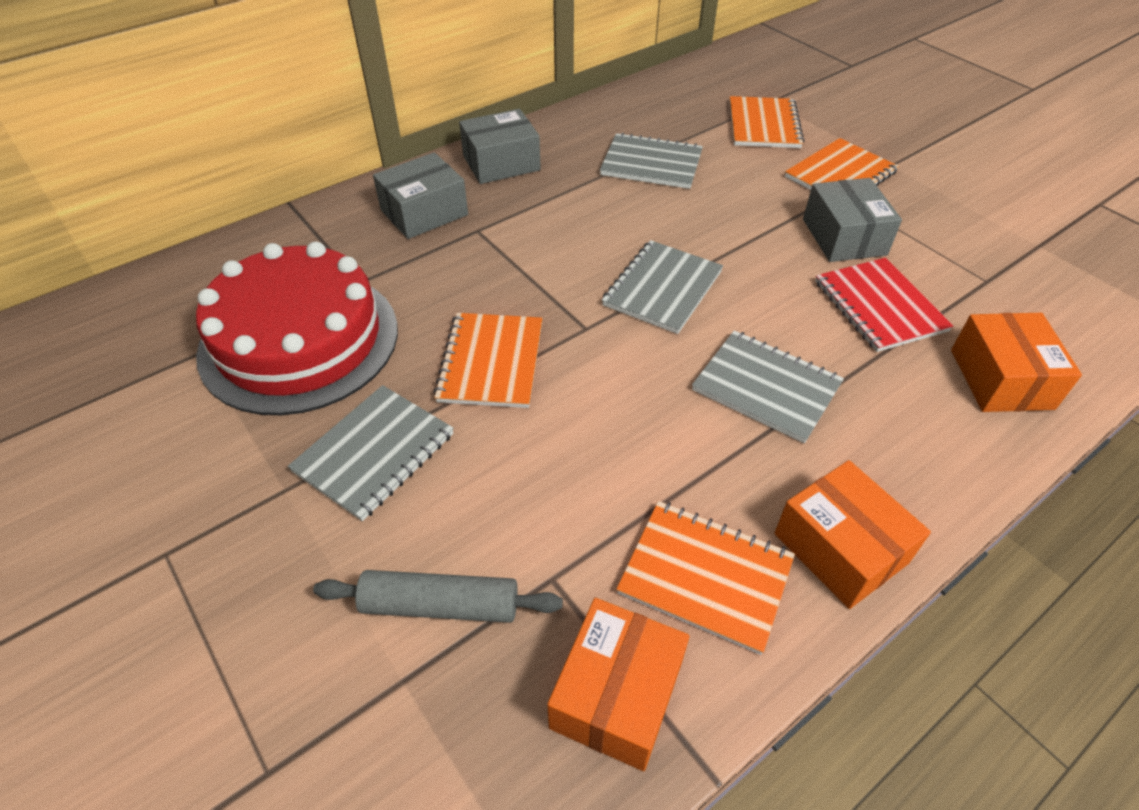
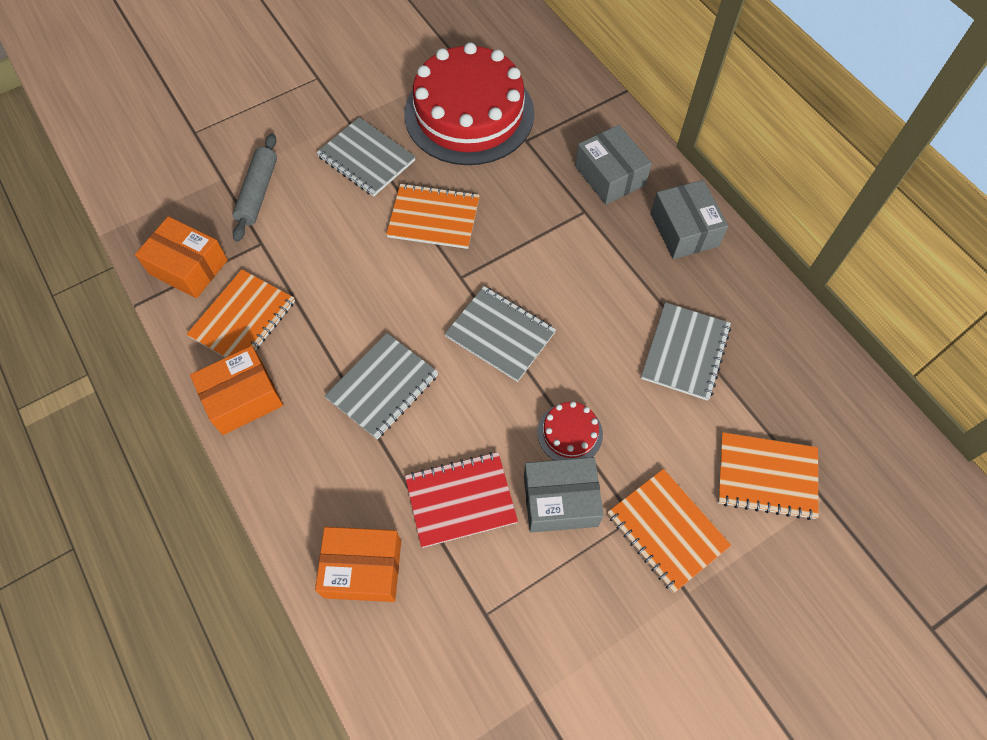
camera: 95 degrees right, 15 degrees up
(768, 233) = (569, 433): none -> red cake

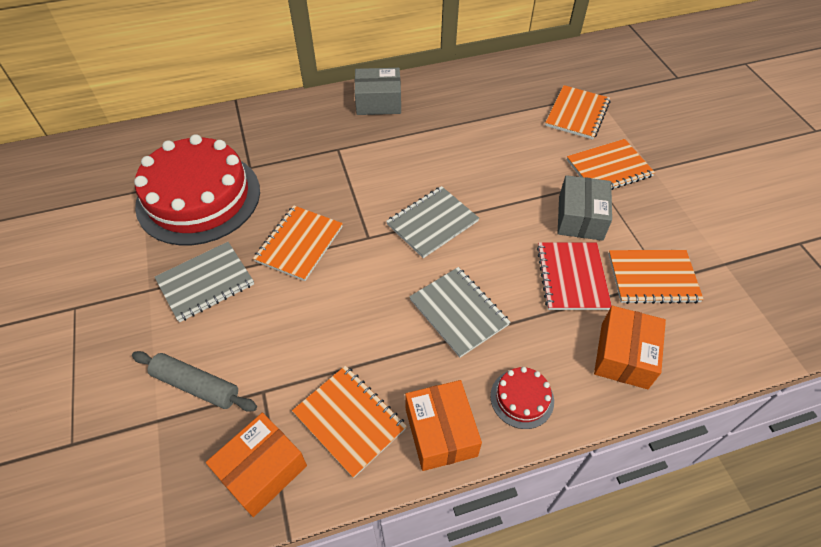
camera: 75 degrees left, 10 degrees down
(485, 599) = (652, 277): none -> orange notebook
(569, 433) = (528, 200): red cake -> red cake (522, 398)
(610, 175) = (312, 127): grey box -> none
(685, 352) = (478, 126): grey notebook -> none

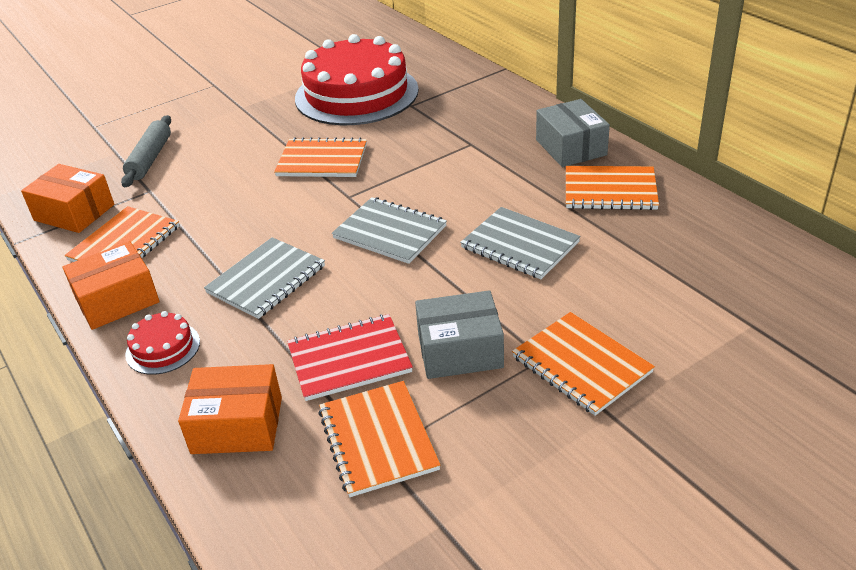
camera: 75 degrees right, 15 degrees down
(205, 282) = (257, 129): grey notebook -> grey notebook (520, 245)
(577, 114) = (685, 313): orange notebook -> orange notebook (610, 190)

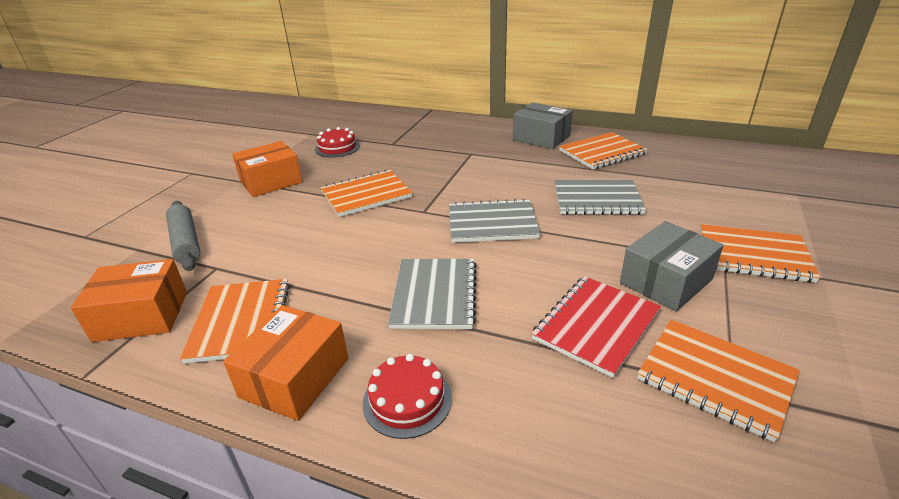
camera: 35 degrees left, 5 degrees down
(237, 425) = (583, 435): orange box -> orange box (271, 181)
(356, 94) = (337, 148): red cake -> red cake, size x0.41

